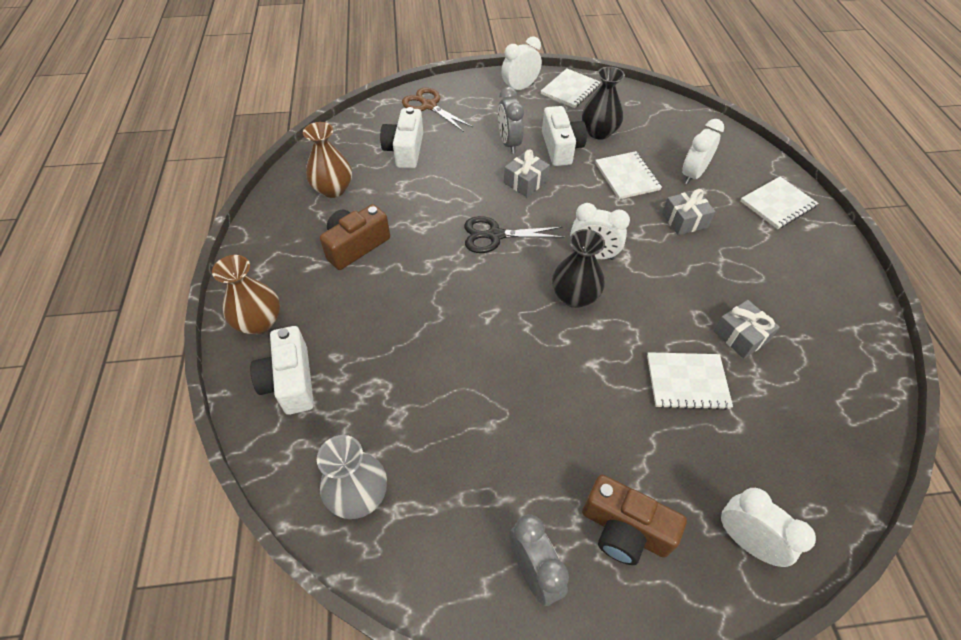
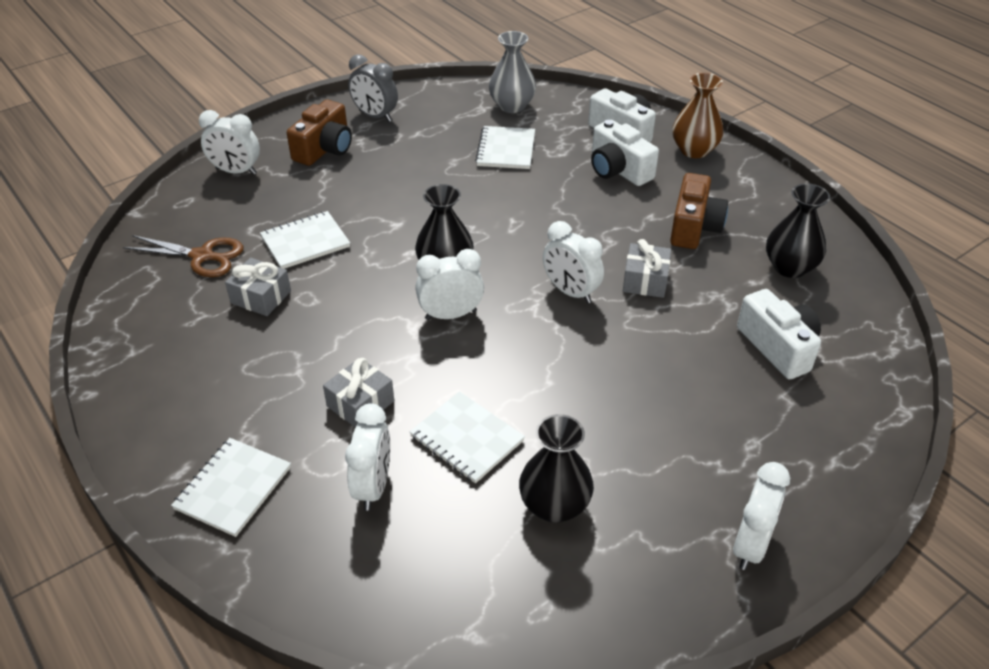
camera: 150 degrees right, 10 degrees down
(333, 189) = (790, 267): brown vase -> black vase
(429, 106) = (837, 433): brown scissors -> brown scissors (202, 256)
(495, 235) = (570, 292): black scissors -> white clock
(509, 143) = (664, 420): grey clock -> none
(525, 182) = (592, 370): grey gift -> grey gift (645, 280)
(560, 148) = (589, 446): white camera -> white camera (618, 170)
(570, 90) = (667, 587): white notebook -> white notebook (506, 149)
(624, 529) = (324, 149): brown camera -> brown camera turned 120 degrees clockwise

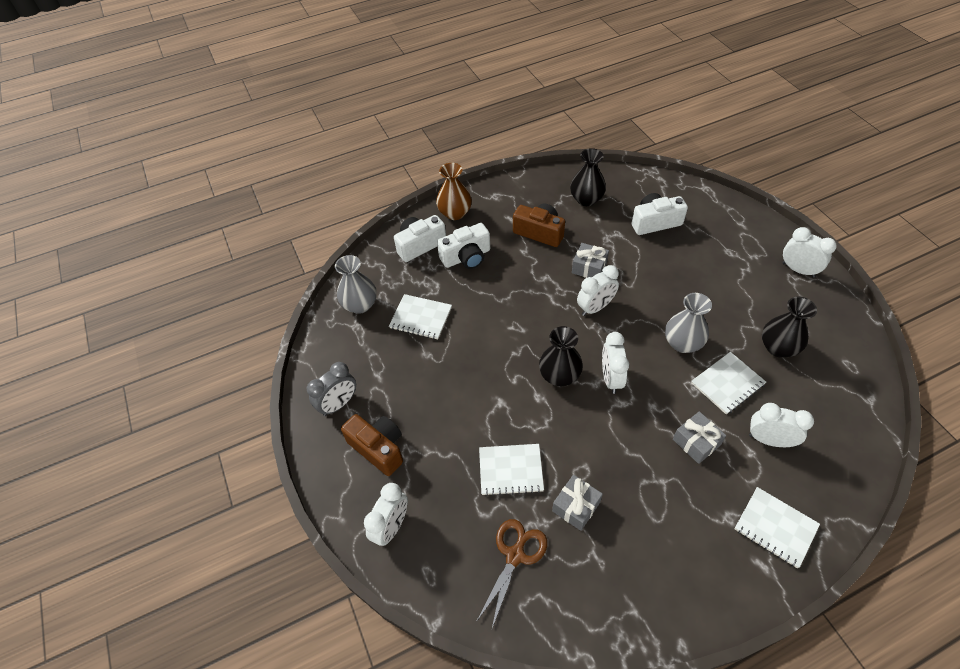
camera: 75 degrees left, 10 degrees up
(305, 242) = (510, 470): white notebook -> white notebook turned 75 degrees counterclockwise
(531, 386) = (682, 343): none -> grey vase

